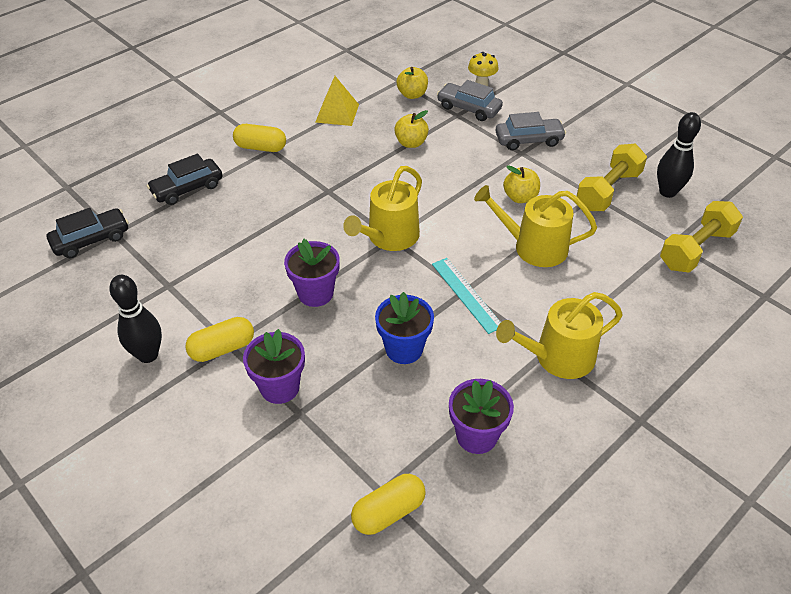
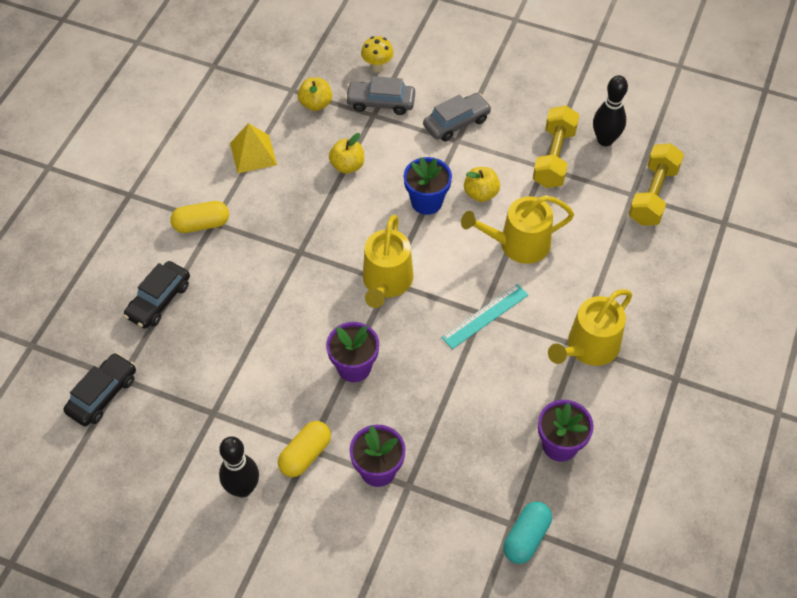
camera: 25 degrees left, 10 degrees up
(388, 512) = (526, 538): yellow capsule -> turquoise capsule
(404, 349) = (461, 391): blue flower pot -> blue flower pot (426, 202)
(466, 294) = (485, 316): turquoise ruler -> turquoise ruler turned 75 degrees counterclockwise

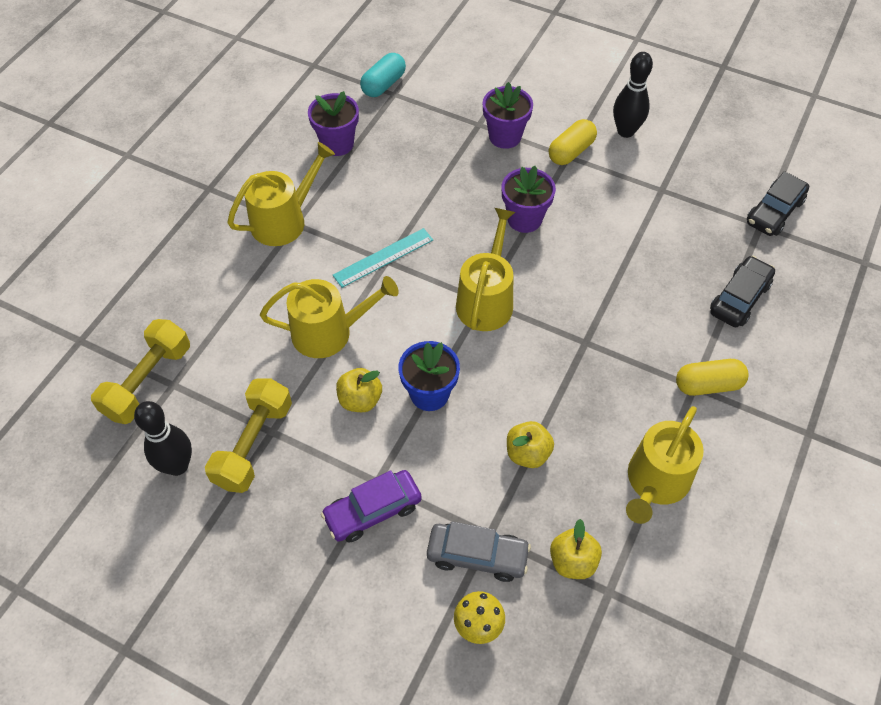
camera: 175 degrees left, 0 degrees up
(253, 154) = (655, 482): yellow pyramid -> yellow watering can
(456, 123) = (372, 510): grey car -> purple car

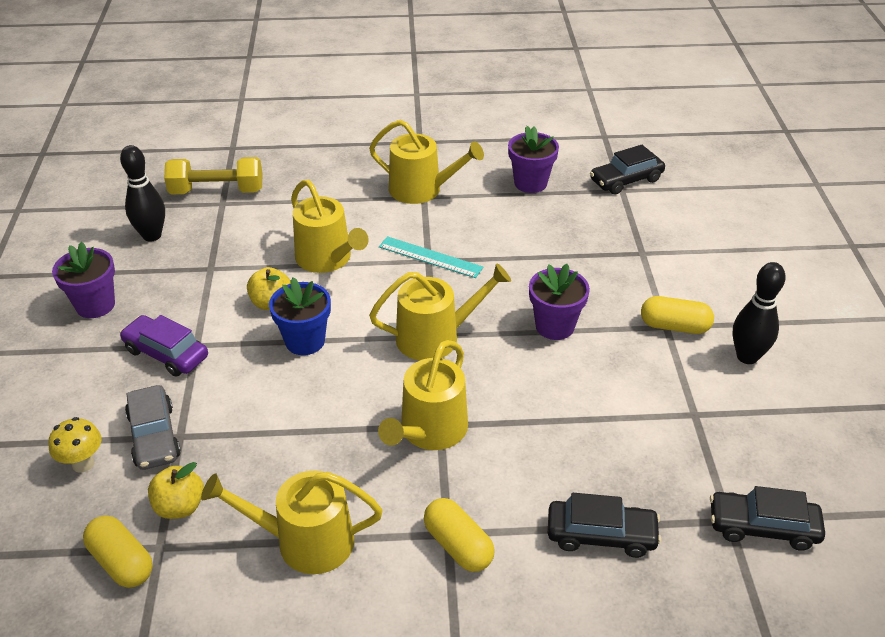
camera: 60 degrees right, 15 degrees down
(253, 444) = (192, 264): yellow dumbbell -> none
(383, 84) = (626, 180): turquoise capsule -> black car
(505, 136) = (645, 275): purple flower pot -> purple flower pot (95, 305)
(527, 453) = (281, 430): yellow apple -> none
(588, 351) = (429, 431): none -> yellow watering can
(611, 626) = (122, 562): none -> yellow capsule

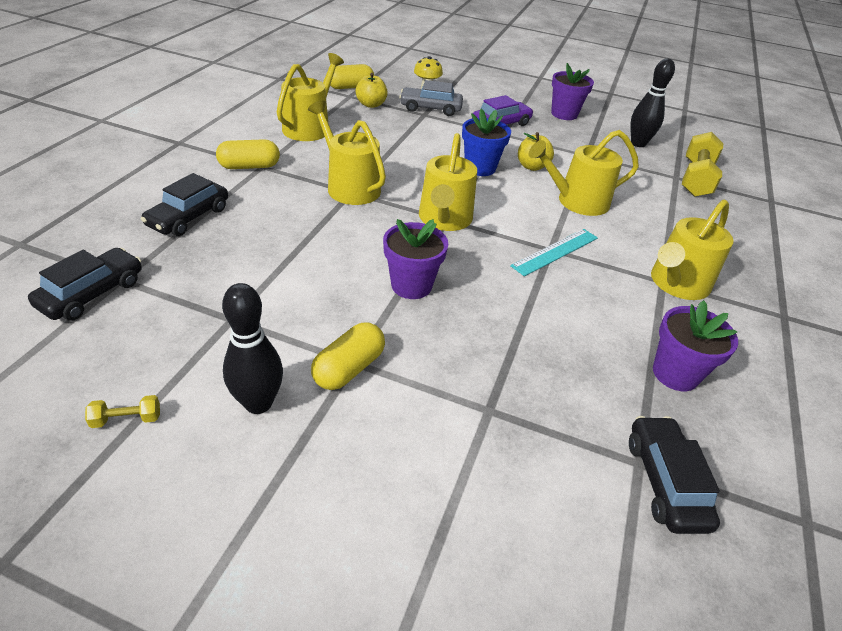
camera: 110 degrees right, 0 degrees up
(826, 414) = (127, 419): none -> yellow dumbbell

